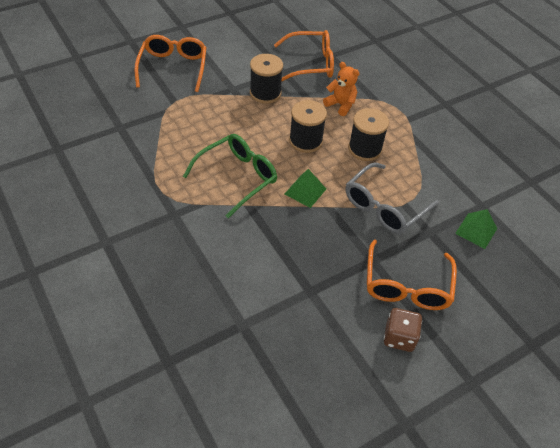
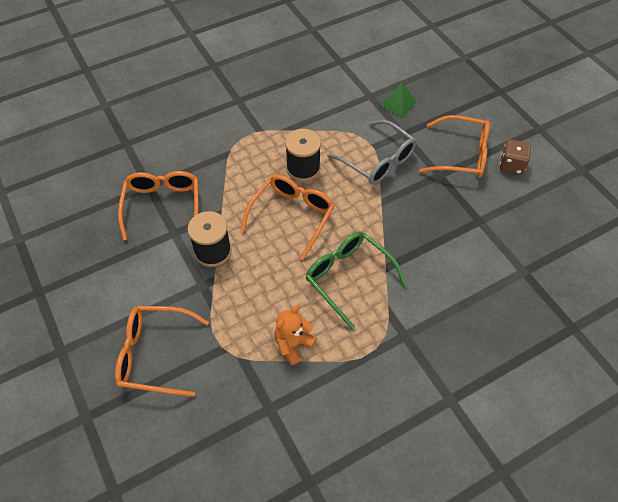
camera: 85 degrees left, 5 degrees up
(305, 141) = (292, 216): black spool -> orange glasses
(305, 191) = (363, 219): green pyramid -> none
(340, 105) = (236, 183): orange teddy bear -> orange teddy bear (293, 344)

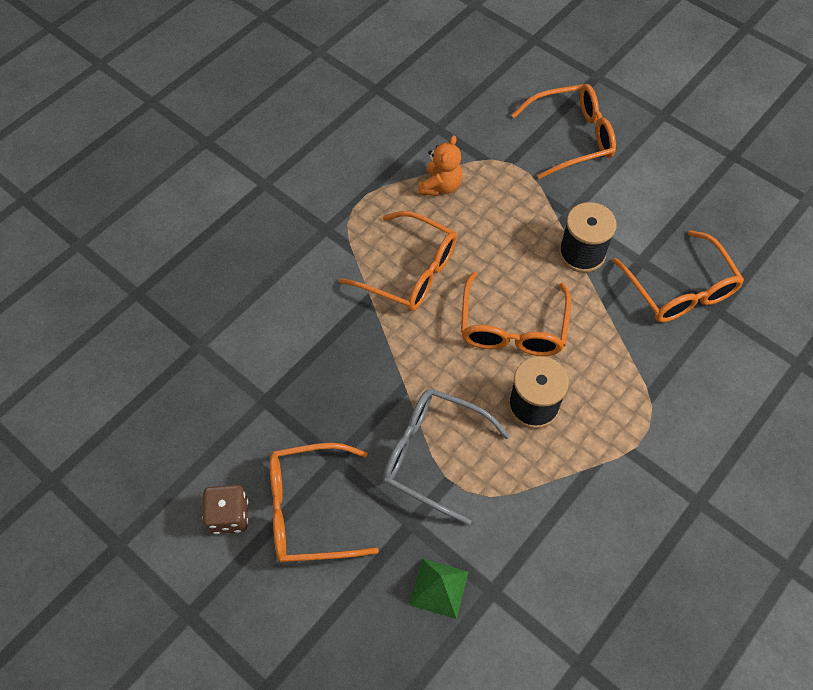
camera: 160 degrees right, 5 degrees up
(348, 277) = (410, 271): green glasses -> orange glasses

